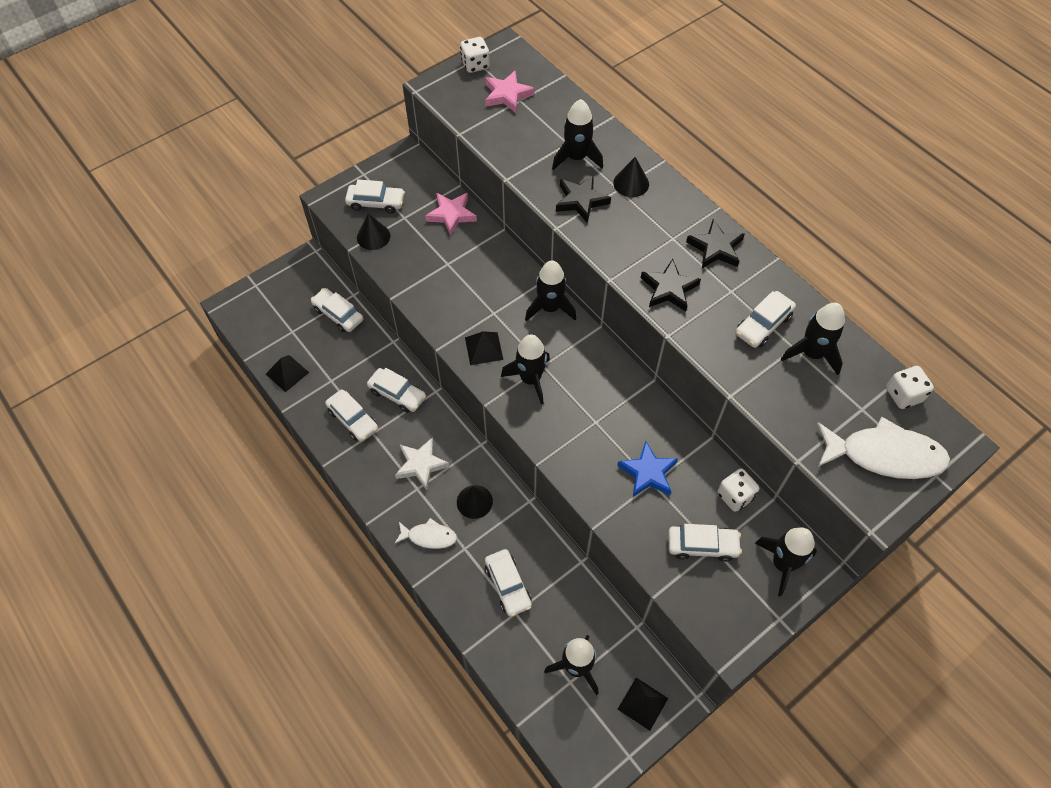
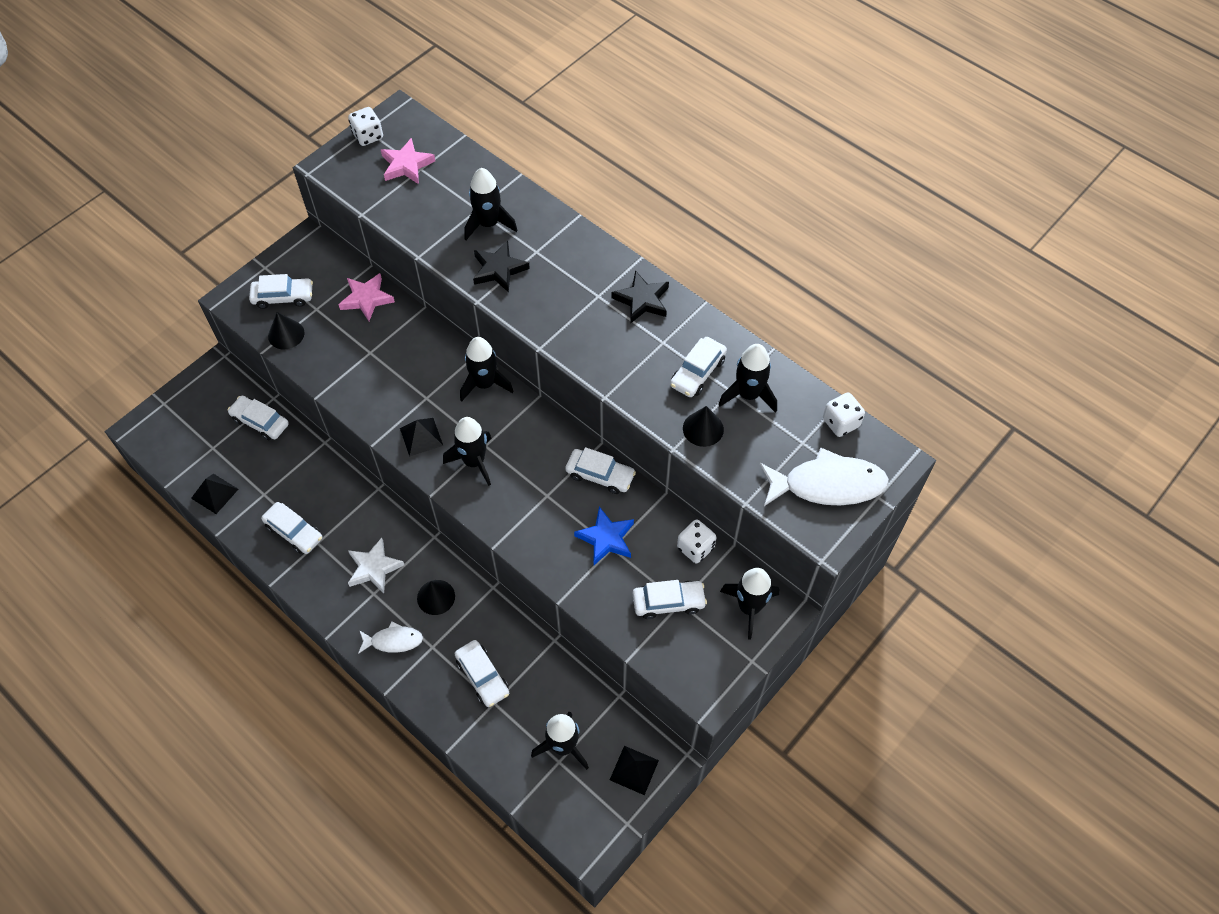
camera: 10 degrees left, 0 degrees up
(397, 394) = (337, 497): white car -> white car (600, 475)
(631, 183) = (548, 244): black cone -> black cone (703, 428)
(669, 289) = (599, 349): black star -> none

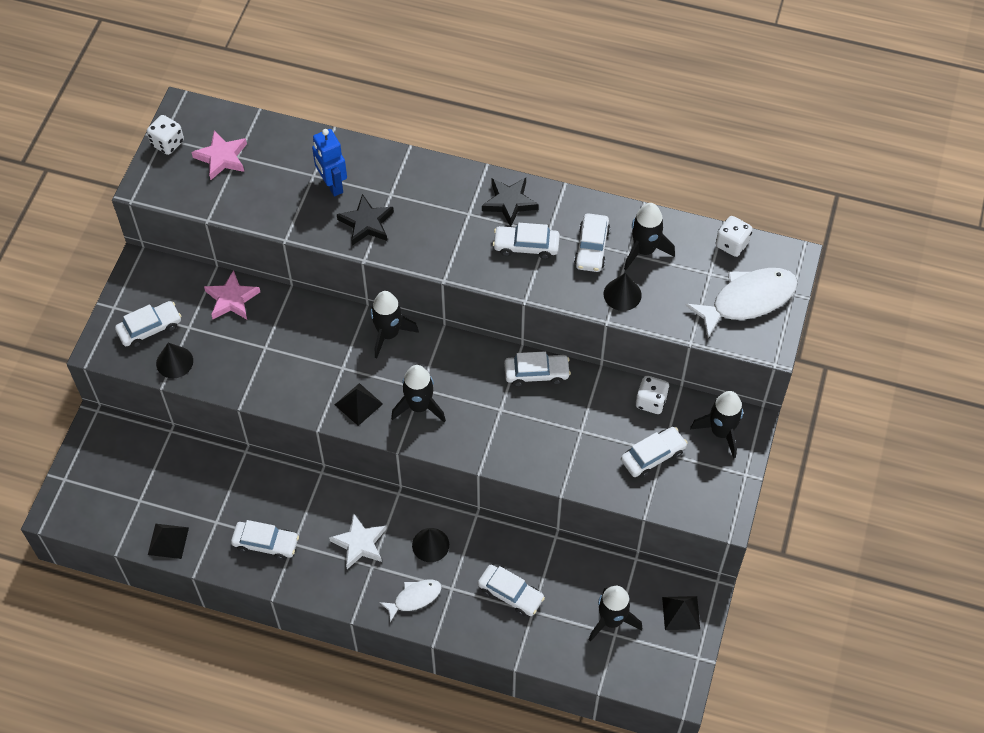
camera: 25 degrees left, 0 degrees up
(260, 422) = (171, 458): white car -> white car (526, 246)
(488, 224) = (332, 185): black rocket -> blue robot
(606, 538) = (572, 425): blue star -> none

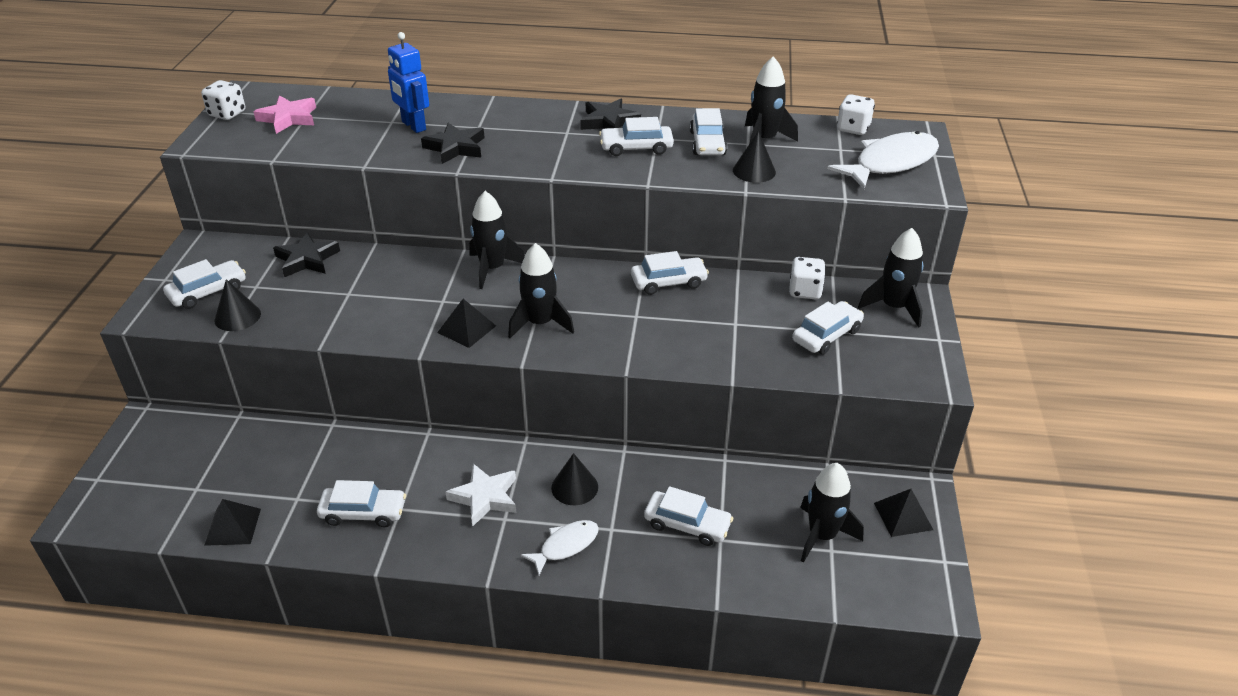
camera: 10 degrees left, 20 degrees down
(232, 299) = (307, 259): pink star -> black star

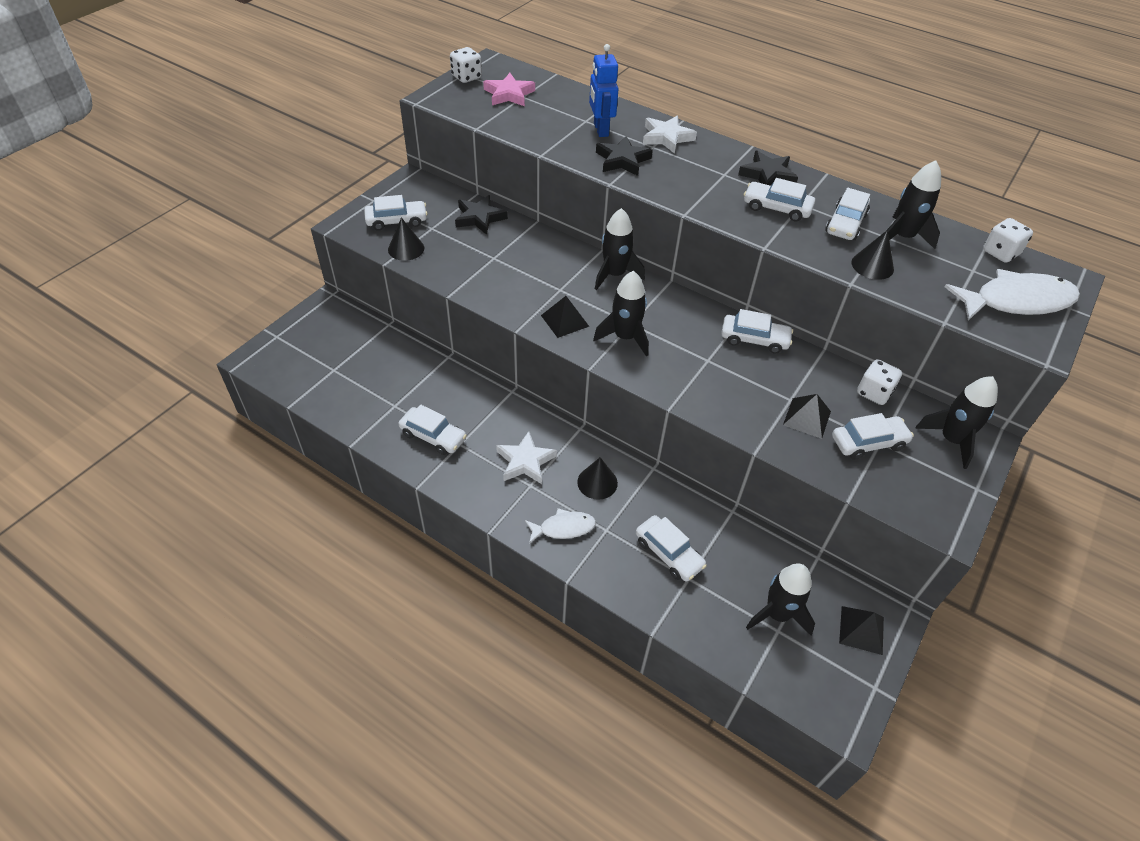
camera: 25 degrees right, 10 degrees up
(232, 526) = (342, 409): black pyramid -> black pyramid (807, 418)
(487, 115) = (666, 137): none -> white star

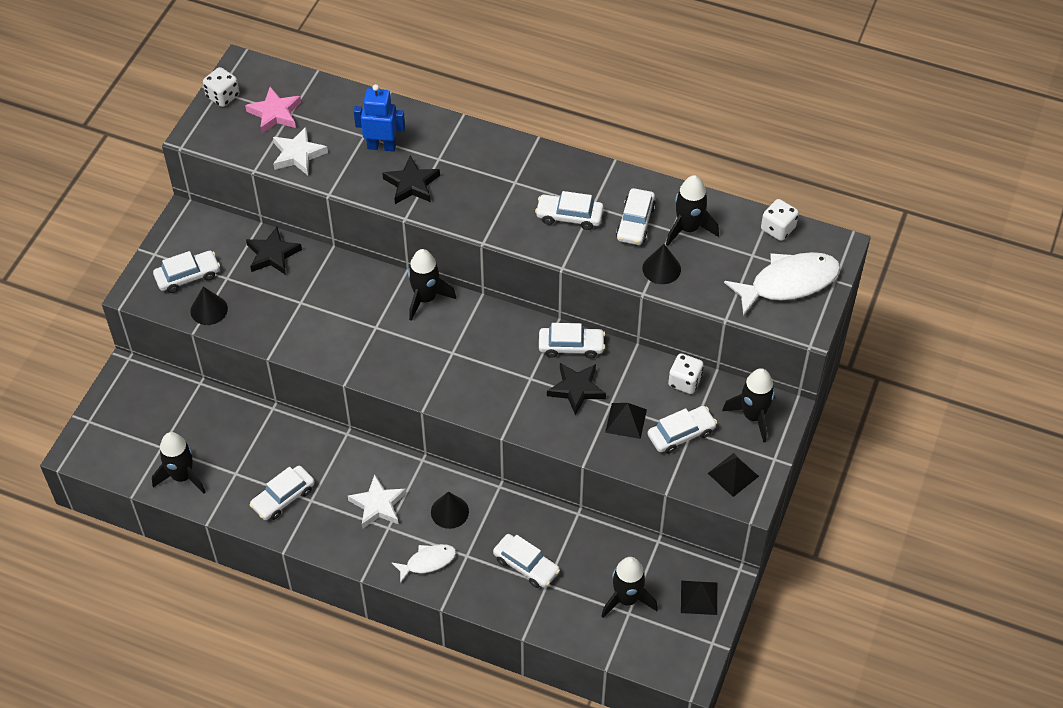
camera: 10 degrees left, 5 degrees up
(433, 436) = (283, 497): white car -> white car turned 120 degrees clockwise
(565, 321) = (388, 363): black pyramid -> black pyramid (733, 474)
(600, 130) = (381, 146): blue robot -> blue robot turned 120 degrees clockwise
(625, 337) = (449, 369): black rocket -> black rocket (182, 476)
(666, 137) = (450, 143): white star -> white star (298, 154)
(767, 175) = (557, 174): black star -> black star (576, 389)

